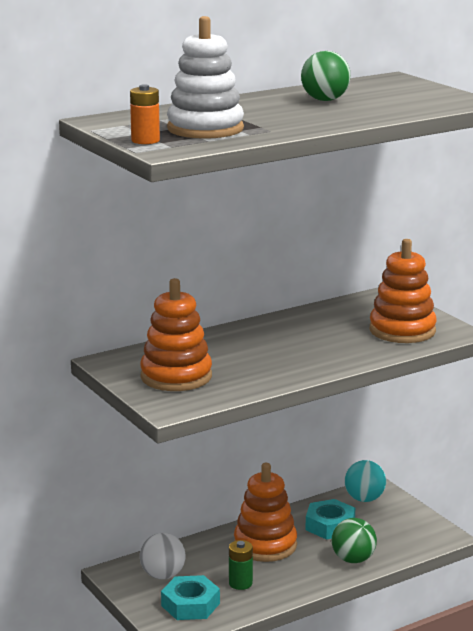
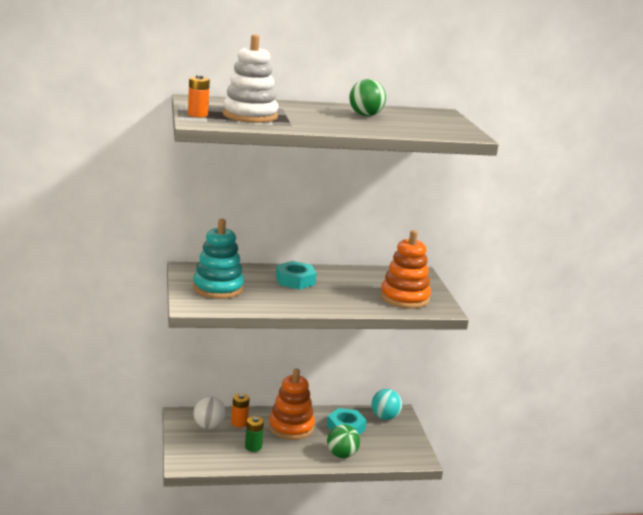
camera: 20 degrees right, 0 degrees up
(176, 376) = (218, 288): orange stacking toy -> turquoise stacking toy
(190, 604) = (209, 450): turquoise nut -> turquoise nut (295, 280)
(197, 559) = (239, 423): none -> orange battery

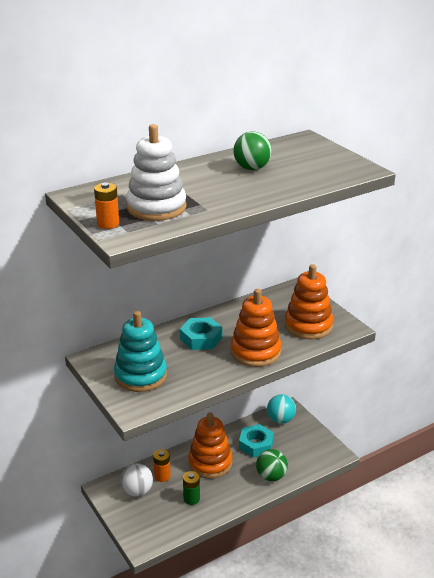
camera: 20 degrees left, 10 degrees up
(336, 301) = (255, 352): none -> orange stacking toy

